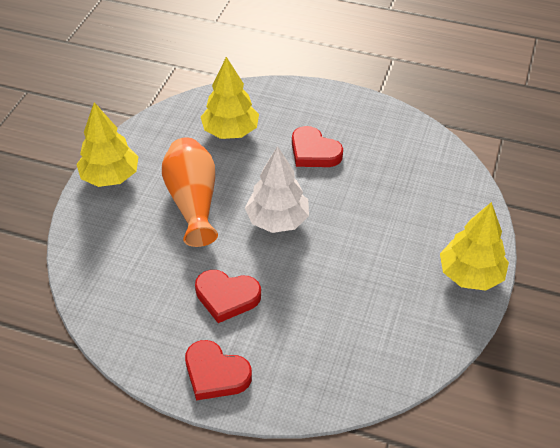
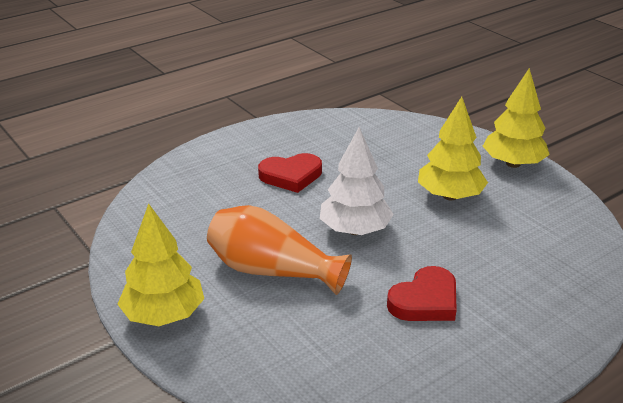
camera: 55 degrees left, 15 degrees down
(215, 374) = (520, 348): red heart -> none
(230, 131) = (203, 209): yellow tree -> yellow tree (450, 196)

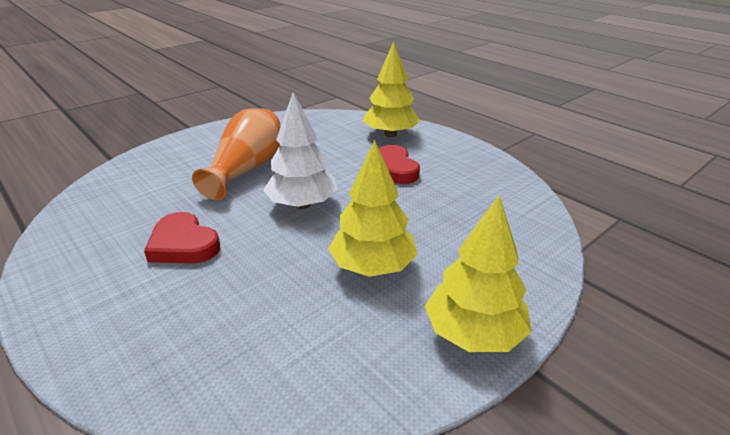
camera: 85 degrees right, 0 degrees up
(164, 315) = (207, 137): yellow tree -> yellow tree (390, 134)

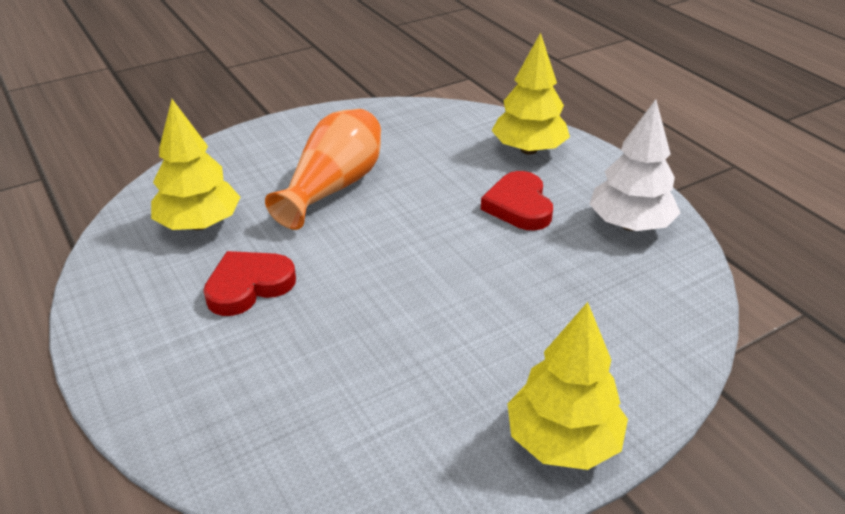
camera: 10 degrees right, 5 degrees up
(183, 244) = (248, 286): red heart -> red heart turned 90 degrees clockwise
(302, 204) = (394, 247): white tree -> white tree (630, 225)
(372, 267) = (464, 342): yellow tree -> yellow tree (199, 224)

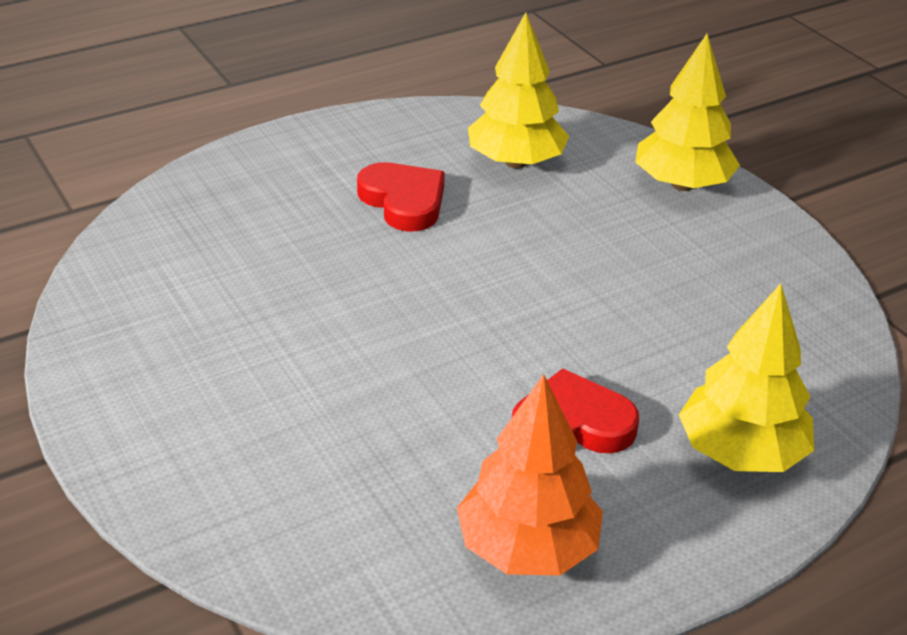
camera: 90 degrees right, 0 degrees up
(333, 187) = (602, 253): orange vase -> none
(563, 441) = (122, 415): yellow tree -> yellow tree (682, 184)
(630, 225) = (527, 548): white tree -> orange tree

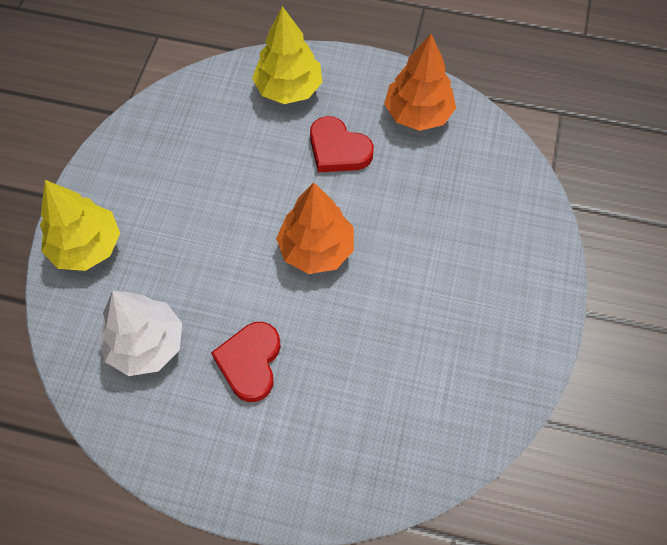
camera: 135 degrees left, 25 degrees up
(458, 313) = (316, 249): none -> orange tree
(516, 162) = (146, 344): yellow tree -> white tree

